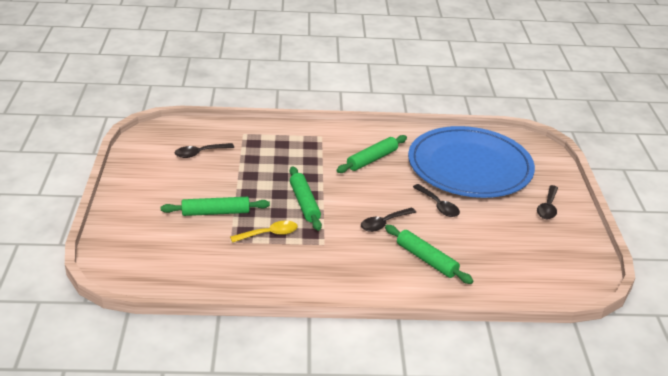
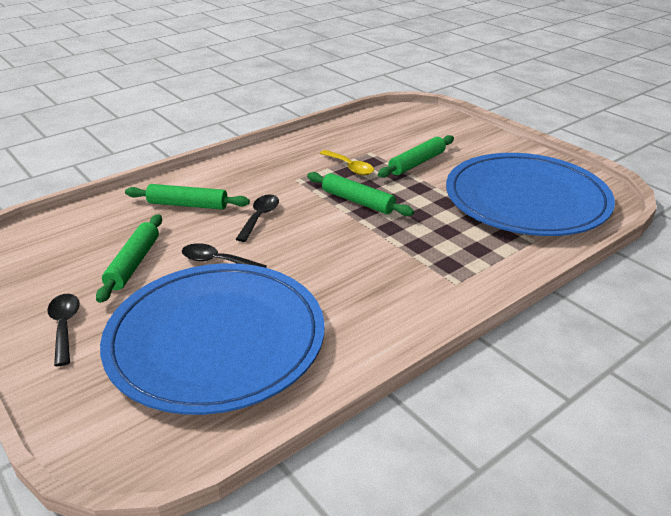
camera: 145 degrees right, 0 degrees up
(200, 153) = (526, 199): black spoon -> blue plate
(269, 234) = (350, 167): yellow spoon -> yellow spoon turned 75 degrees counterclockwise
(372, 159) = (354, 282): green rolling pin -> green rolling pin (134, 263)

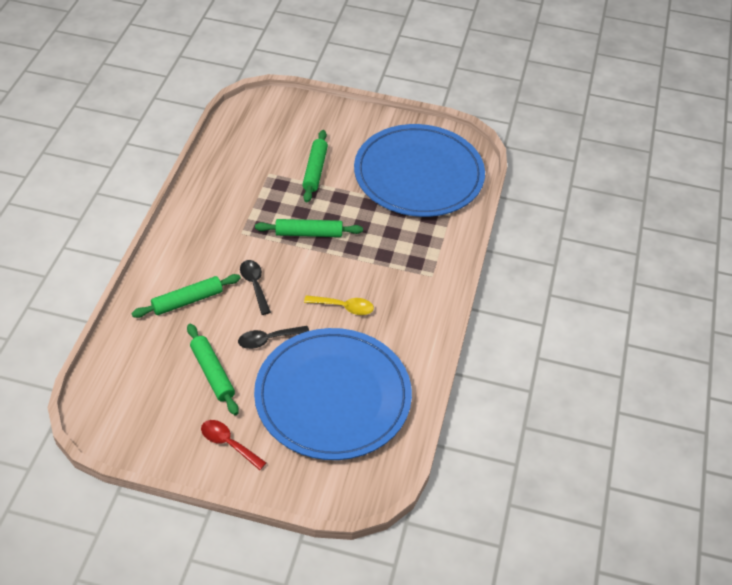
camera: 40 degrees left, 15 degrees up
(65, 326) = (228, 443): black spoon -> red spoon
(350, 167) = (269, 199): yellow spoon -> yellow spoon (344, 307)

